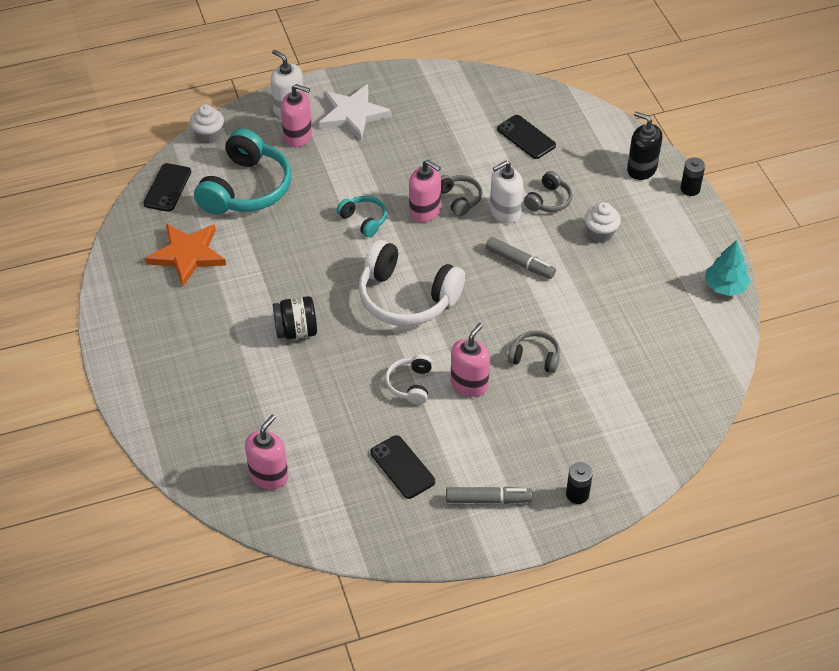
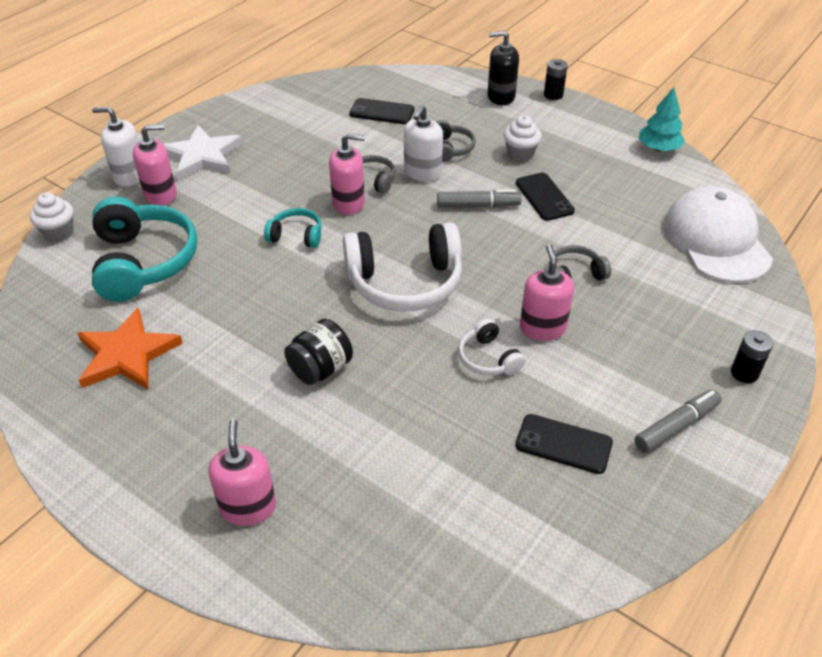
camera: 35 degrees left, 5 degrees down
(167, 188) = (48, 300): black phone -> black phone (544, 197)
(269, 475) = (433, 541): pink soap dispenser -> pink soap dispenser (248, 507)
(677, 389) = (716, 240): none -> white cap

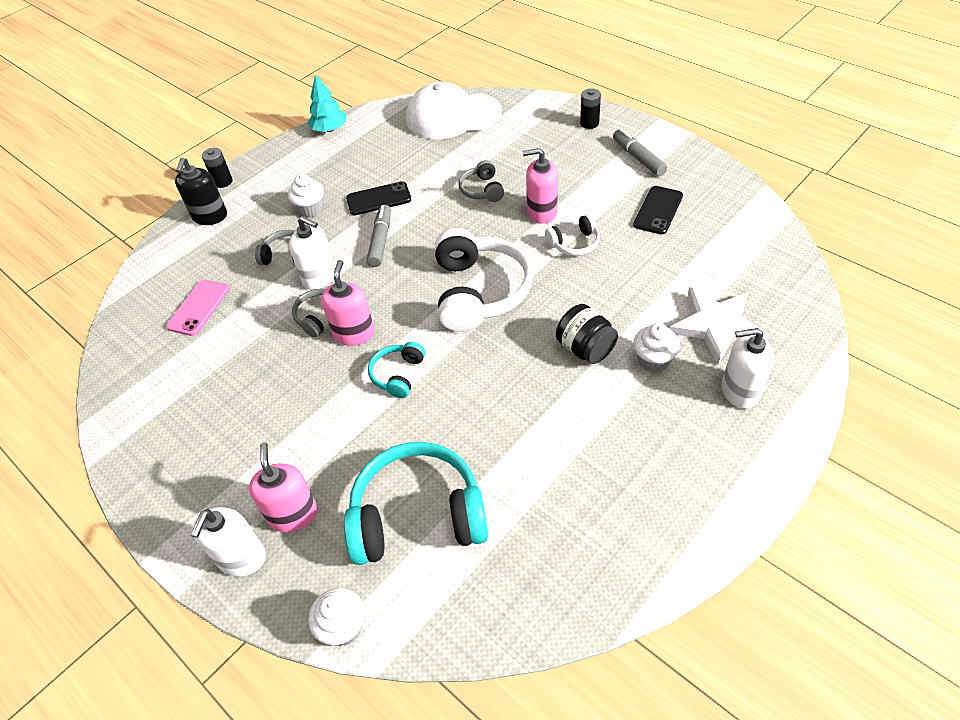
camera: 80 degrees left, 5 degrees up
(127, 354) = (565, 510): orange star -> none
(202, 156) = (224, 477): white star -> white star (717, 326)
(248, 507) = (740, 390): pink soap dispenser -> white soap dispenser
(299, 427) = (653, 360): none -> white cupcake
(382, 112) = (199, 307): black phone -> pink phone

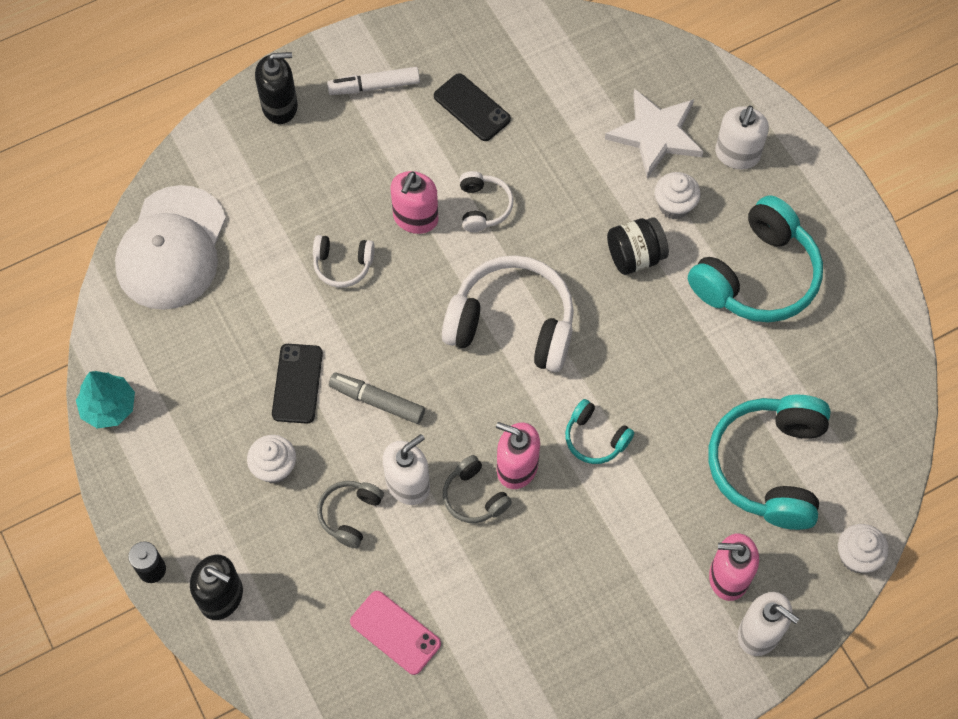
camera: 75 degrees left, 15 degrees up
(482, 190) = (343, 265): grey headphones -> white headphones
(589, 123) = (280, 106): black battery -> black soap dispenser
(618, 445) = (757, 276): none -> turquoise headphones
(638, 158) = (374, 86): grey marker -> white marker

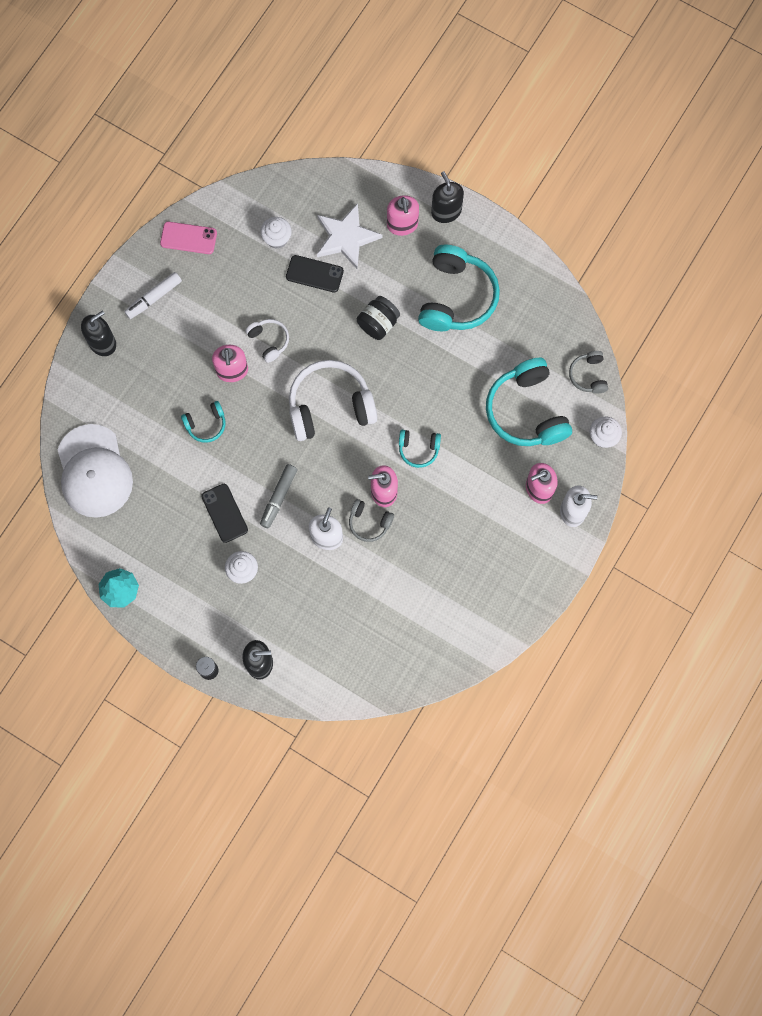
camera: 30 degrees left, 10 degrees up
(343, 265) = (206, 424): white headphones -> turquoise headphones
(350, 514) = (304, 573): grey headphones -> grey headphones (588, 375)
(377, 401) = (279, 497): grey marker -> grey marker turned 60 degrees counterclockwise
(395, 633) = (371, 626): pink phone -> pink phone (188, 238)
(472, 108) = (223, 280): black phone -> black phone (314, 274)
(674, 206) = (383, 278): white cupcake -> white cupcake (277, 239)
(737, 154) = (402, 224): white soap dispenser -> pink soap dispenser
(803, 166) = (446, 211): none -> black soap dispenser

